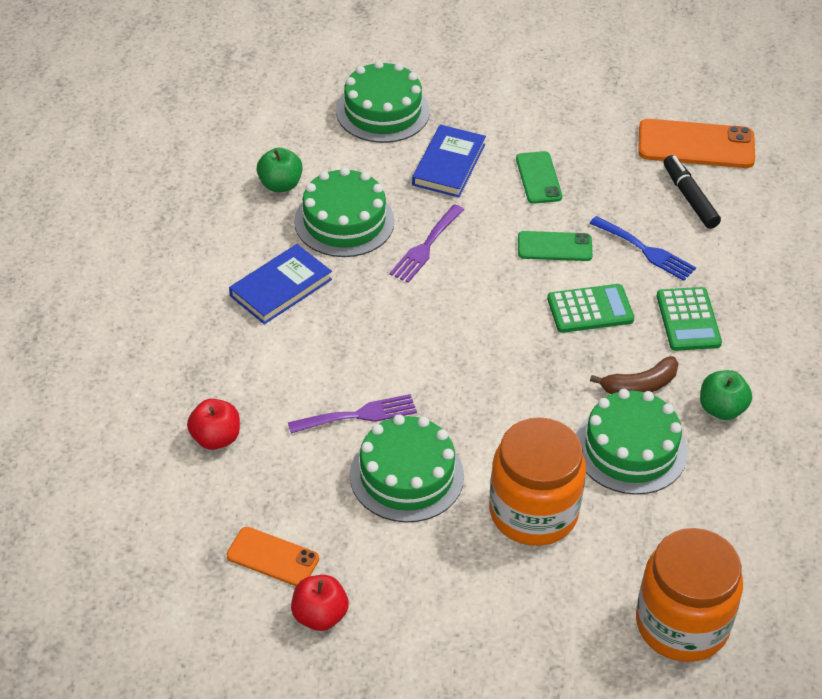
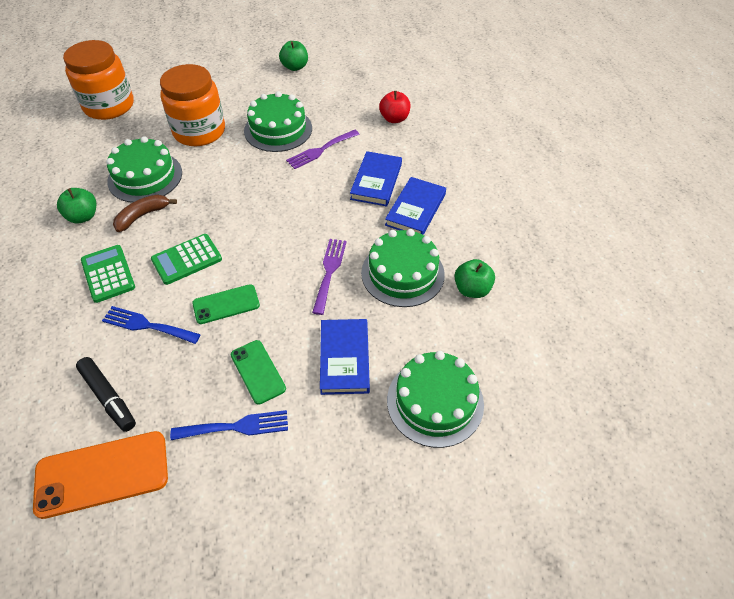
camera: 160 degrees right, 5 degrees up
(272, 557) = (330, 81): orange phone -> none
(307, 341) = (376, 181): none -> blue book
(320, 616) = (295, 67): red apple -> green apple
(571, 143) = (236, 427): none -> blue fork

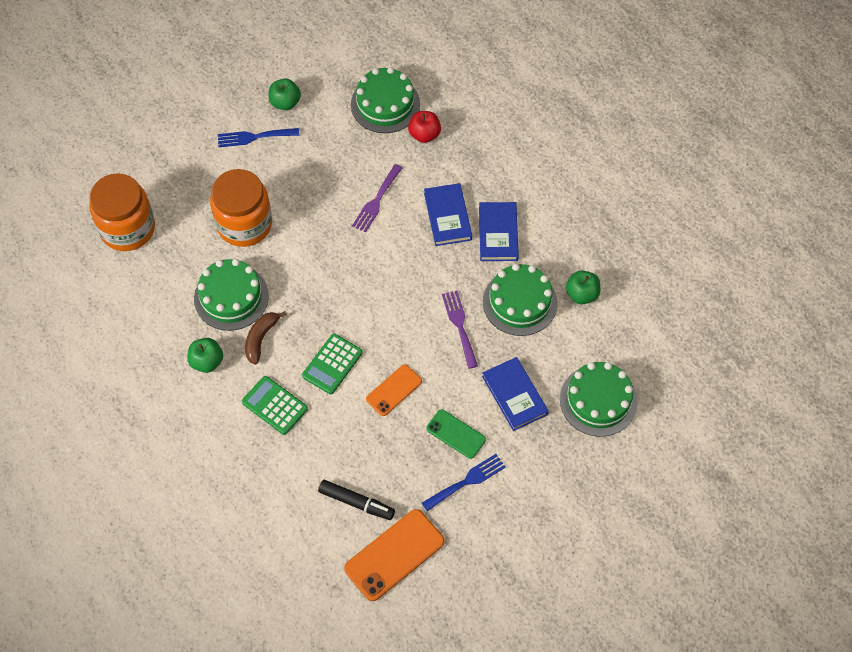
camera: 25 degrees left, 10 degrees up
(147, 325) = (342, 435): blue fork -> blue fork (254, 137)
(226, 304) = (394, 390): green phone -> orange phone
(278, 129) = (320, 191): green cake -> green cake (385, 104)

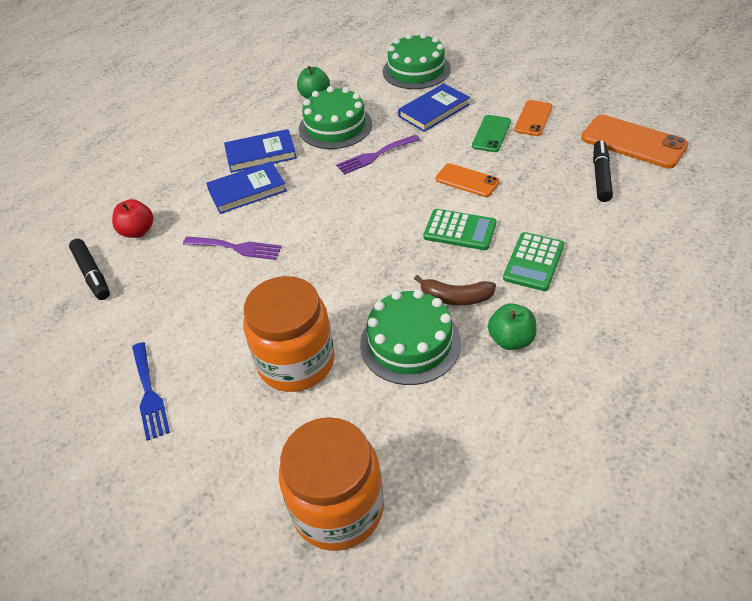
camera: 100 degrees left, 15 degrees down
(285, 102) = (87, 375): green apple -> none
(385, 104) = (92, 274): green cake -> black marker
(467, 481) = (533, 118): blue fork -> orange phone

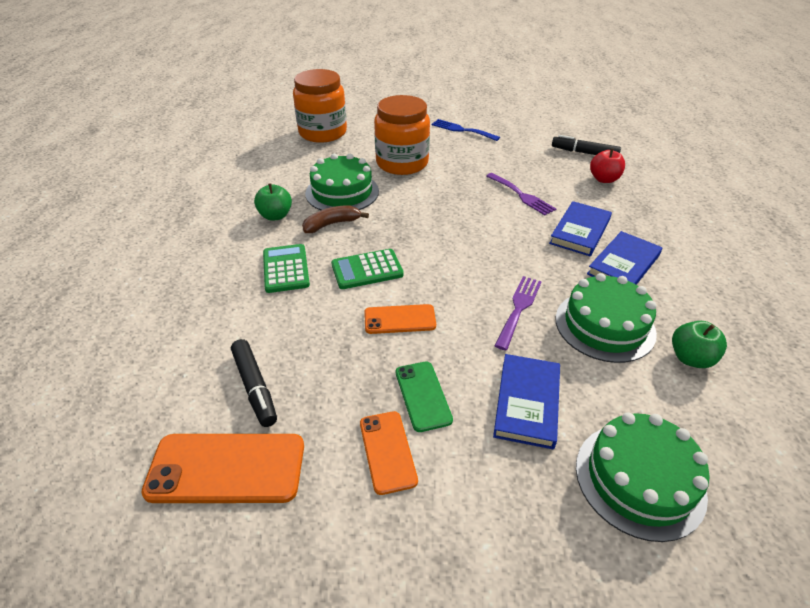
camera: 140 degrees right, 5 degrees down
(237, 248) = (522, 195): purple fork -> purple fork turned 105 degrees counterclockwise

